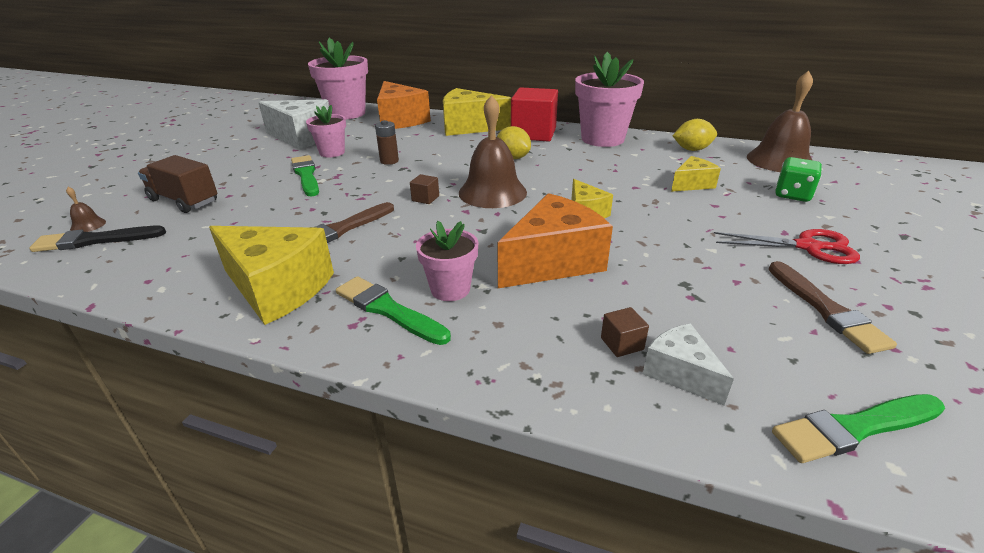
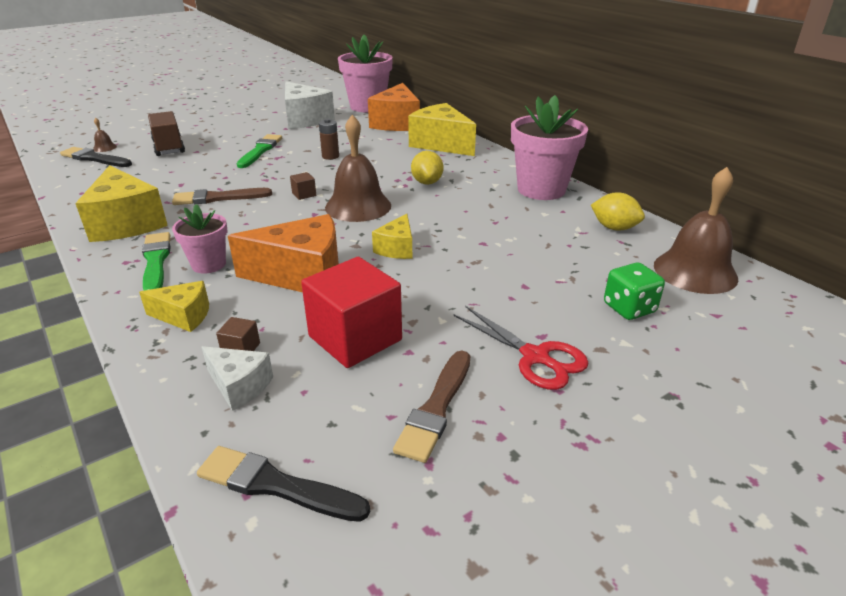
camera: 35 degrees right, 0 degrees up
(332, 152) = (304, 138): pink flower pot -> none
(533, 134) = (485, 166): red cube -> red cube (355, 338)
(680, 373) = (239, 386): white cheese -> white cheese turned 120 degrees clockwise
(692, 184) = (542, 260): yellow cheese -> yellow cheese (184, 316)
(854, 428) = (276, 485): green brush -> black brush

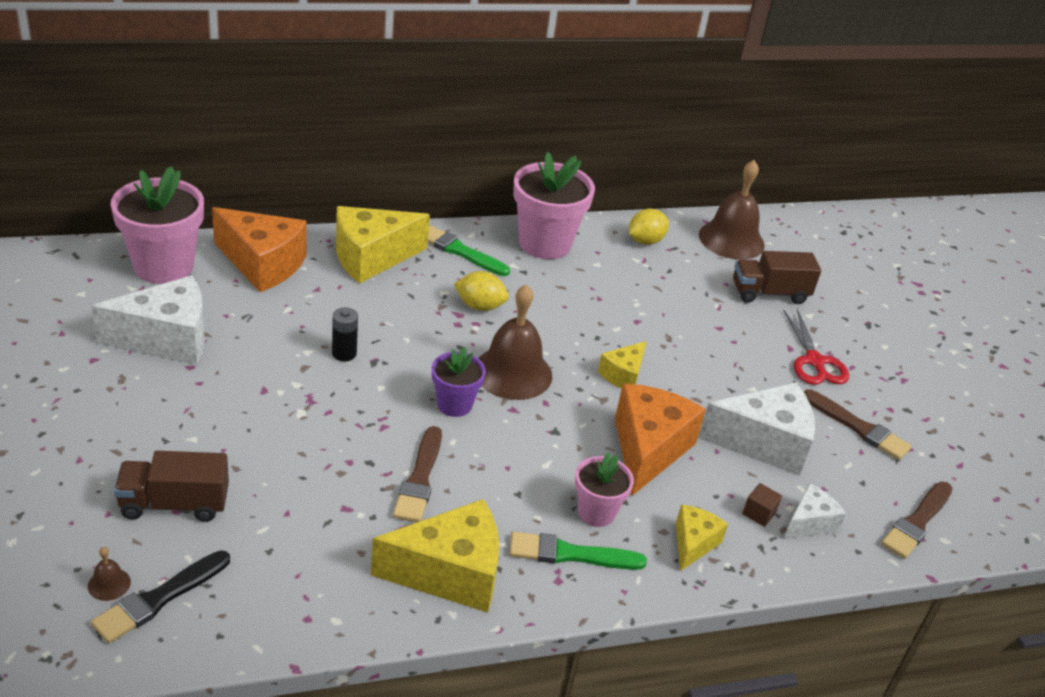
camera: 75 degrees left, 5 degrees up
(260, 151) = (271, 410): green brush -> green brush (460, 251)
(276, 485) = (917, 522): black brush -> brown brush
(304, 194) = (454, 404): brown cube -> purple flower pot
(330, 156) = (344, 353): brown battery -> black battery
(355, 338) = (763, 443): red cube -> white cheese
(397, 248) = (623, 375): yellow cheese -> yellow cheese turned 90 degrees clockwise
(535, 357) = (814, 361): red scissors -> red scissors turned 105 degrees clockwise
(629, 308) = (769, 293): green dice -> brown truck

